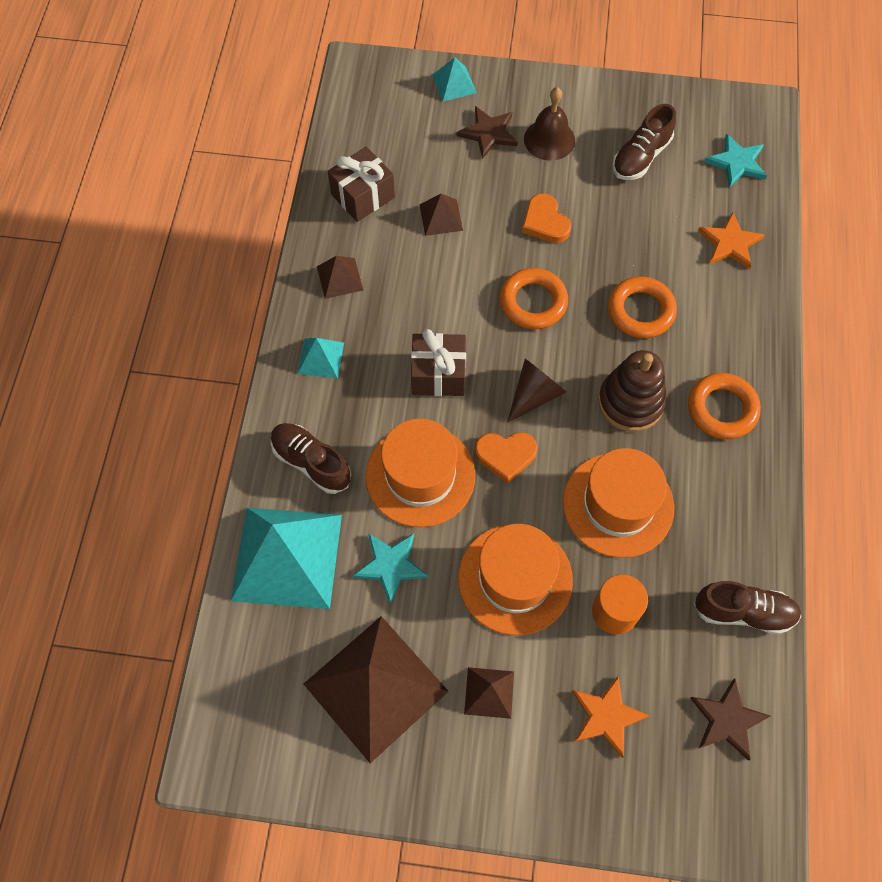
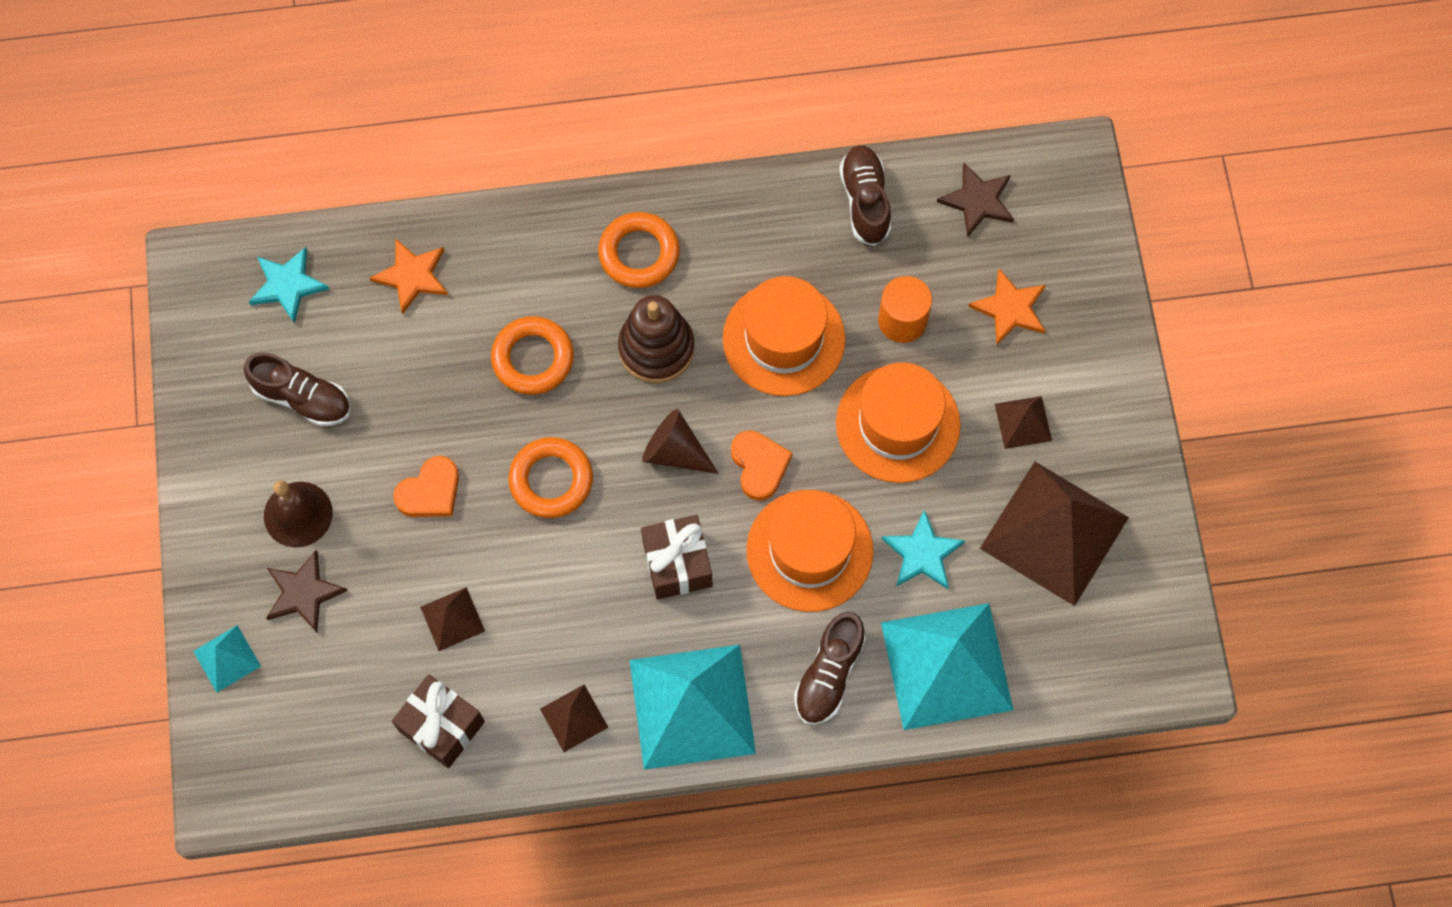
camera: 105 degrees left, 5 degrees up
(321, 358) = (692, 706): turquoise pyramid -> turquoise pyramid, size x2.22

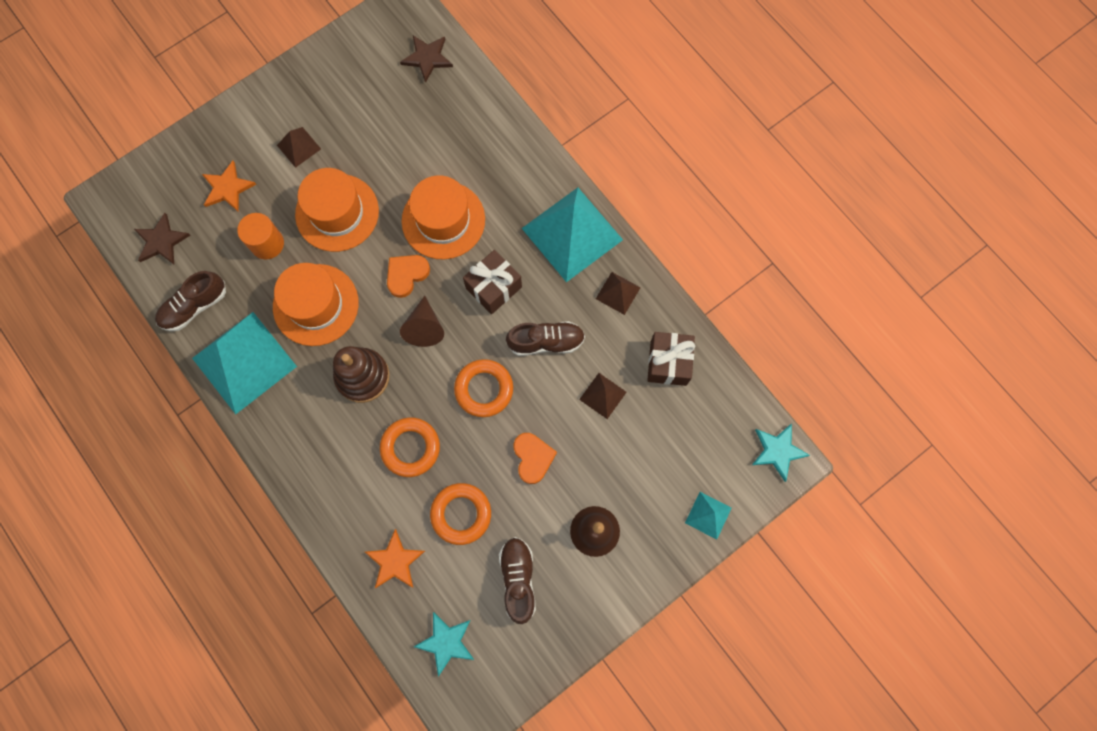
camera: 120 degrees left, 5 degrees up
(303, 593) = (641, 495): brown star -> brown star (427, 58)
(430, 491) = (533, 458): orange heart -> orange heart turned 60 degrees clockwise
(639, 253) = (302, 424): orange ring -> orange ring (461, 514)
(829, 675) = (510, 173): brown shoe -> brown shoe (546, 342)
(922, 553) = (410, 160): turquoise star -> turquoise star (778, 451)
(946, 666) = (469, 116): turquoise pyramid -> turquoise pyramid (244, 362)
(1054, 532) = (358, 100): brown pyramid -> none

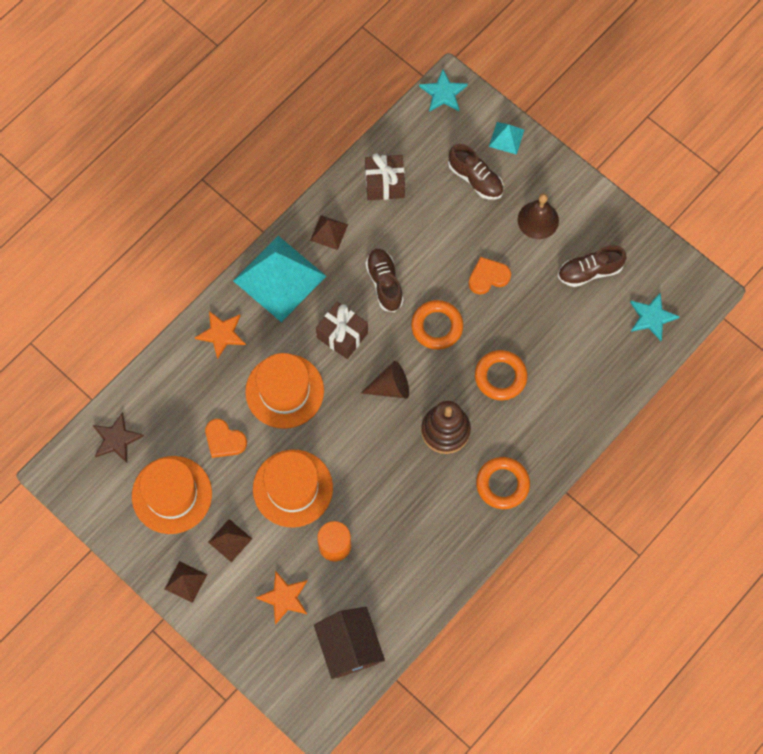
camera: 100 degrees left, 5 degrees down
(161, 241) = (349, 647): brown star -> brown house
(194, 306) = (408, 597): brown shoe -> brown shoe (475, 179)
(244, 362) = (452, 537): turquoise pyramid -> none
(316, 305) = (386, 486): orange hat -> orange hat (172, 495)
(395, 561) = (597, 370): orange star -> orange star (221, 334)
(406, 275) = (343, 412): orange heart -> orange heart (224, 440)
(461, 514) = (547, 325): orange ring -> orange ring (502, 484)
(602, 395) = (423, 231): brown pyramid -> brown pyramid (185, 581)

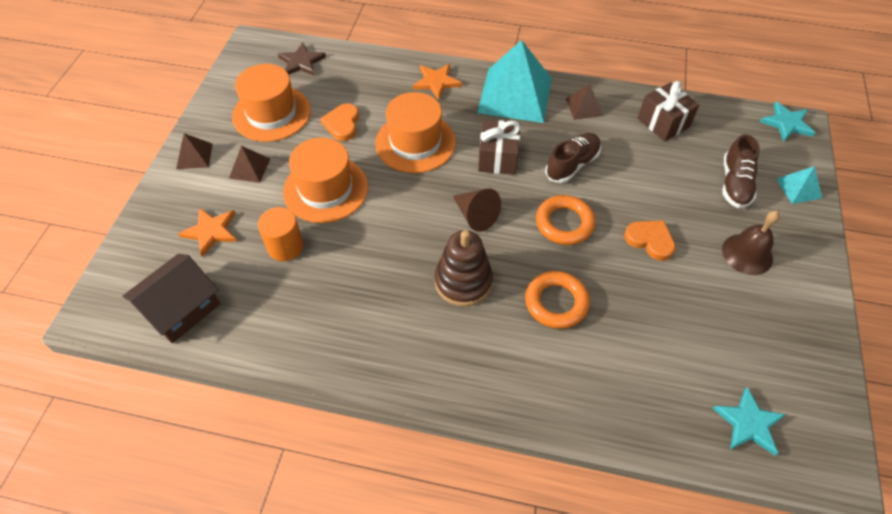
camera: 60 degrees right, 15 degrees down
(502, 484) = (439, 364): orange ring -> none
(589, 271) = (740, 329): brown shoe -> none

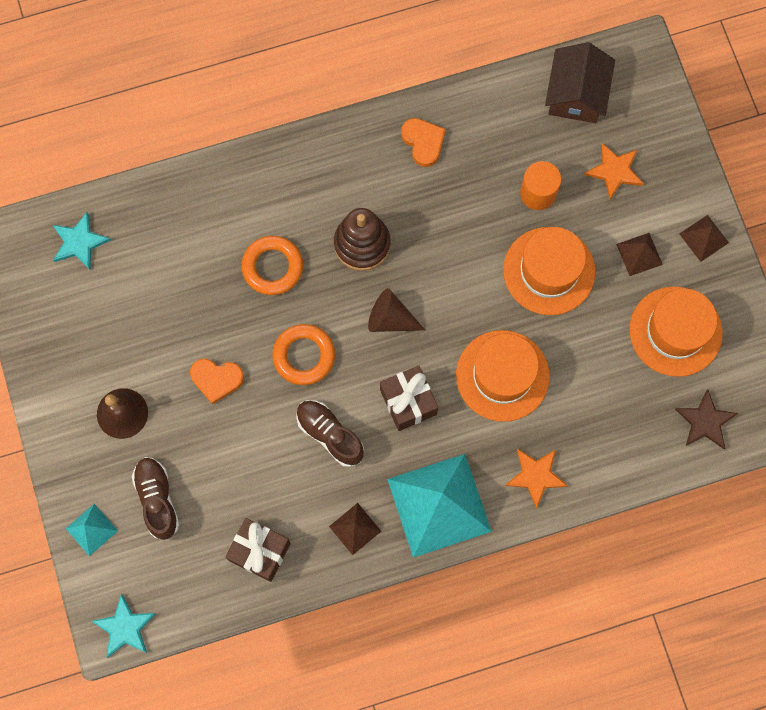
camera: 150 degrees right, 20 degrees up
(342, 124) = (593, 358): orange heart -> orange heart (423, 142)
(572, 165) = (330, 435): brown shoe -> brown shoe turned 120 degrees clockwise

